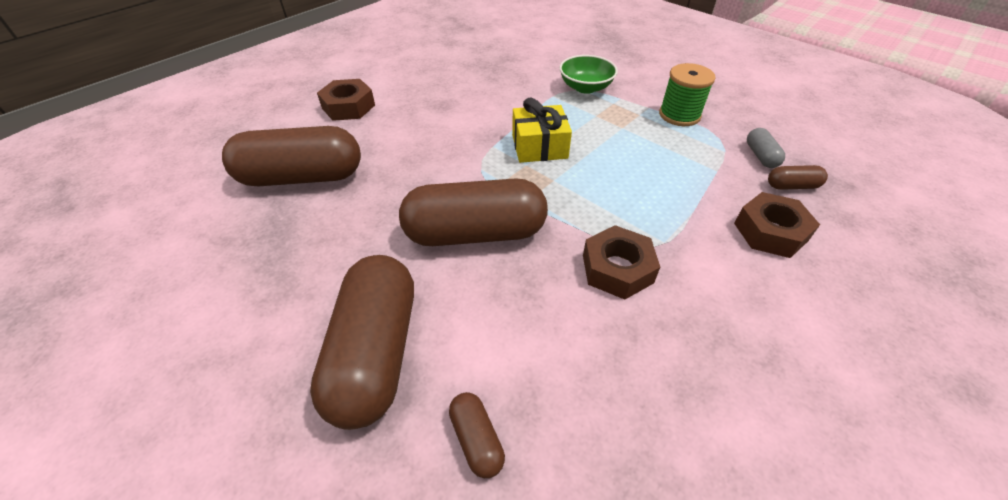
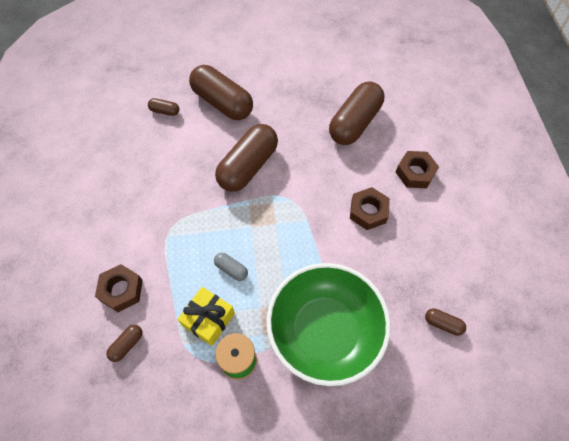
camera: 130 degrees right, 15 degrees up
(498, 45) = (443, 324): none -> brown capsule
(539, 146) = (285, 243): yellow gift -> yellow gift (208, 319)
(585, 87) = (325, 331): green bowl -> green bowl, size x2.18
(617, 269) = (175, 203): brown nut -> brown nut (368, 211)
(760, 156) = (159, 361): grey capsule -> grey capsule (231, 269)

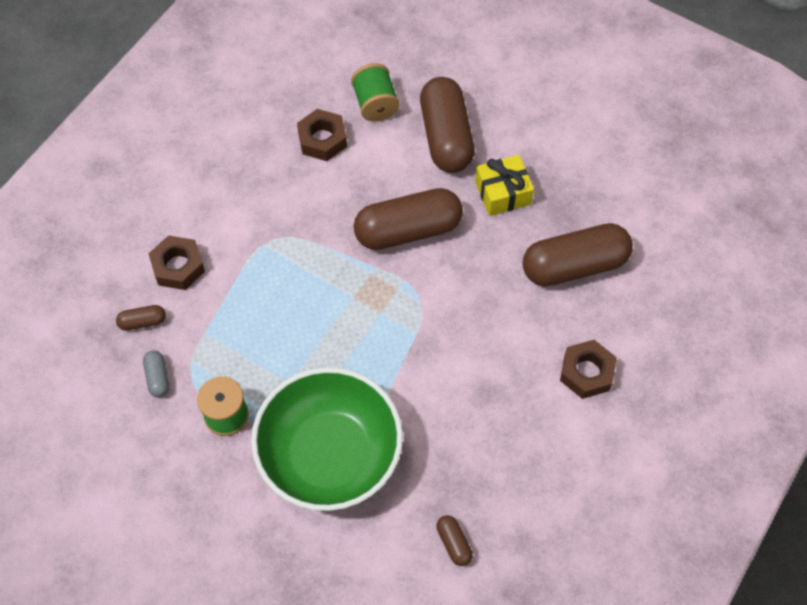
camera: 40 degrees right, 0 degrees up
(165, 111) = (375, 104): brown capsule -> green spool
(208, 319) = (232, 356): yellow gift -> yellow gift (503, 193)
(231, 269) = (295, 325): grey capsule -> grey capsule (157, 377)
(368, 211) = (490, 374): brown nut -> brown nut (322, 139)

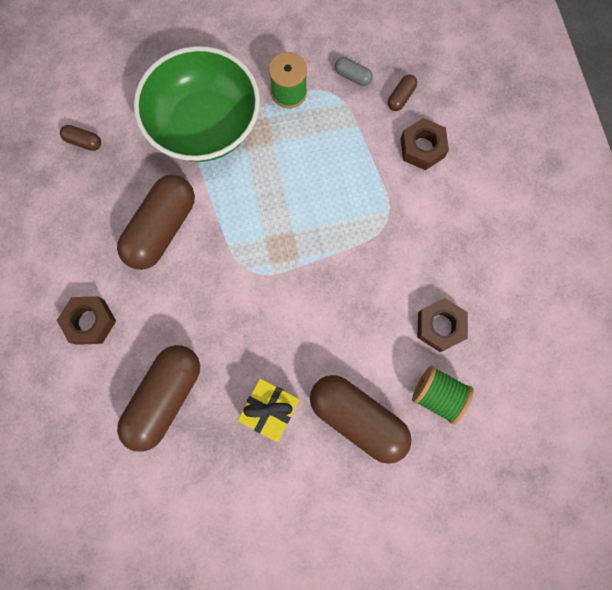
camera: 135 degrees right, 15 degrees up
(408, 230) = (306, 313): brown capsule -> brown capsule (162, 229)

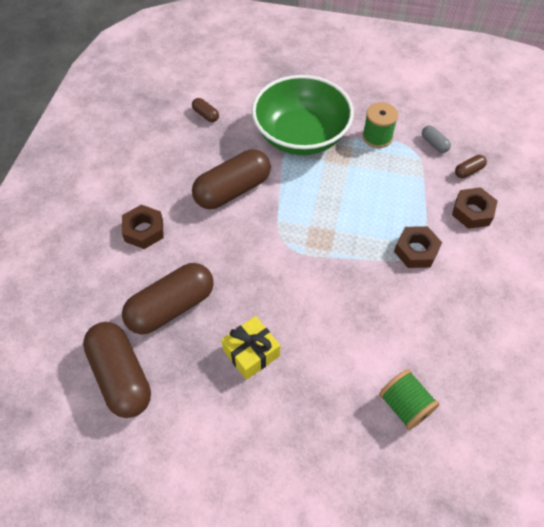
camera: 25 degrees right, 20 degrees down
(357, 417) = (323, 393): brown capsule -> brown capsule (121, 376)
(440, 326) = (431, 351): brown nut -> brown nut (416, 251)

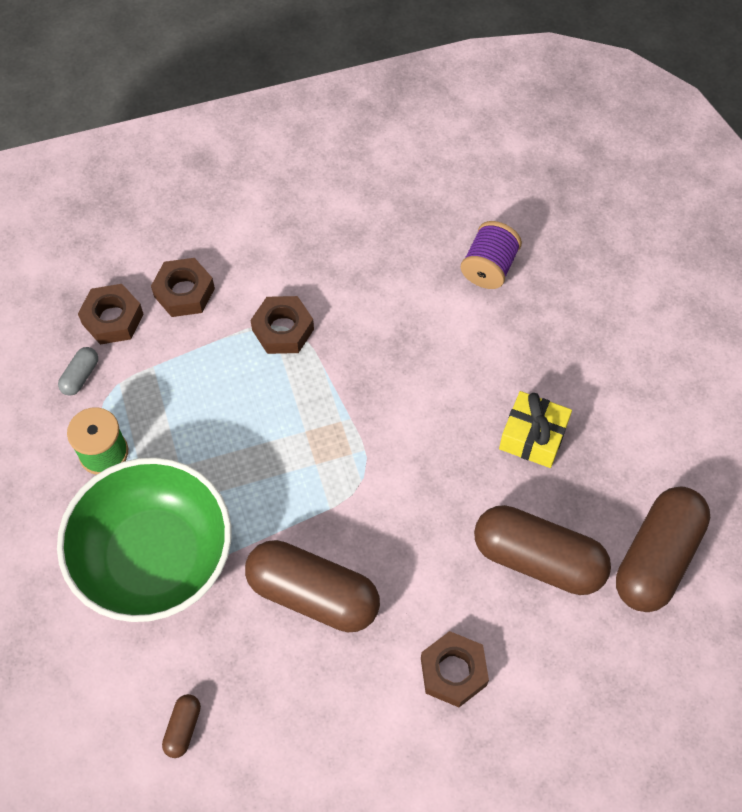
camera: 120 degrees left, 5 degrees up
(405, 405) = (489, 267): green spool -> purple spool
(468, 171) = (113, 319): brown capsule -> brown nut

